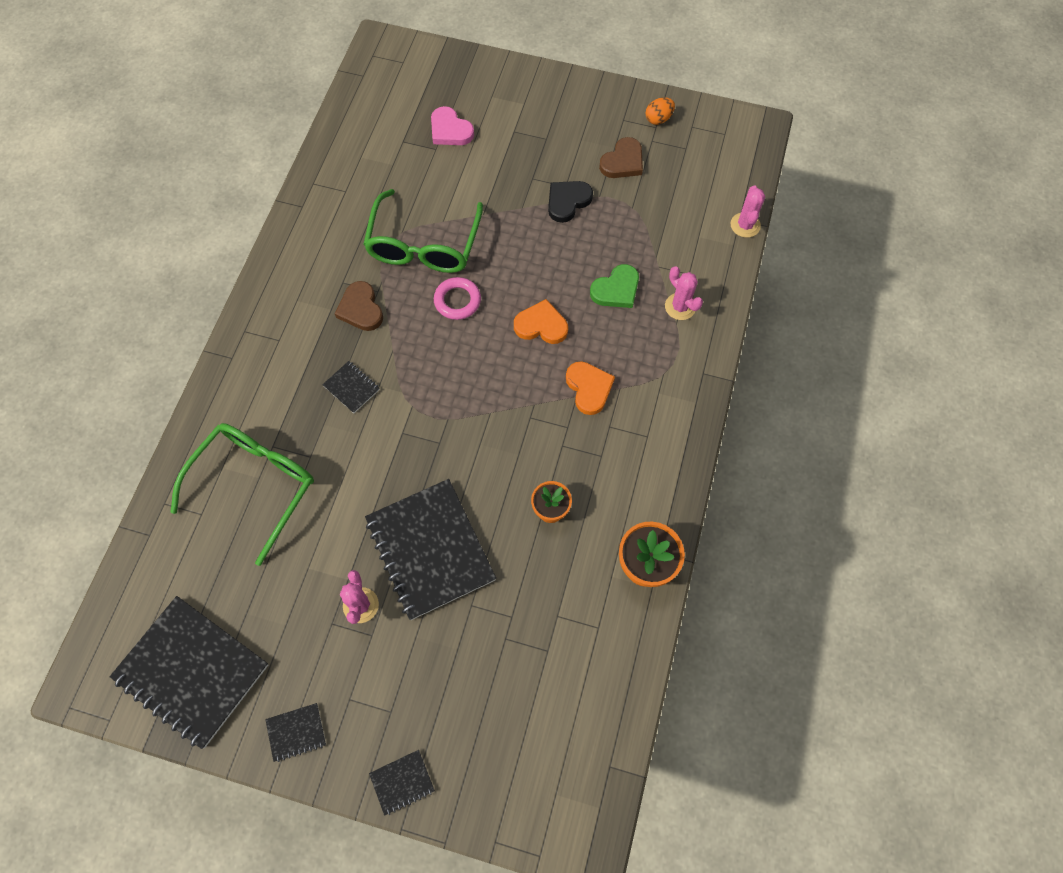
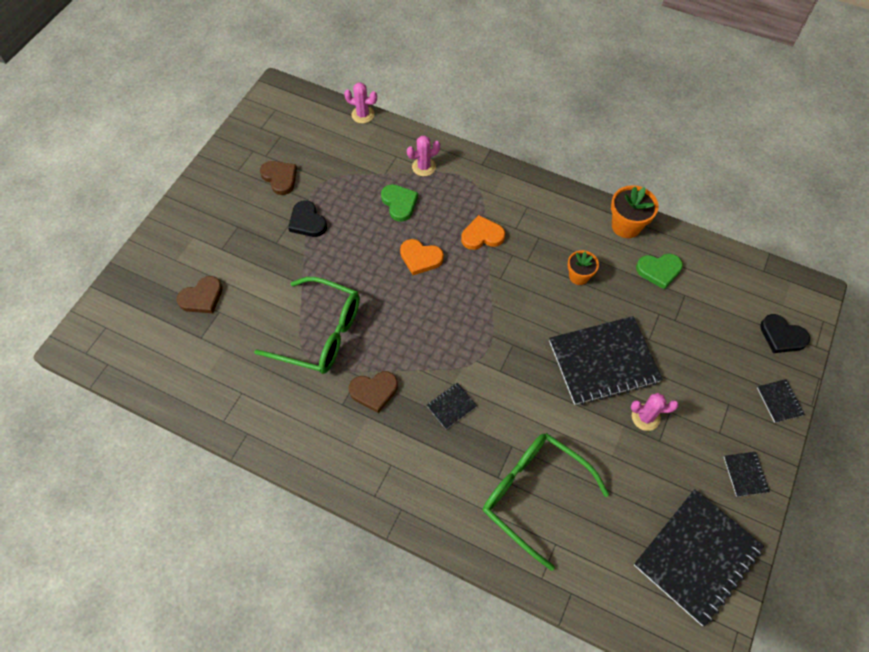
camera: 80 degrees left, 5 degrees down
(450, 130) = (202, 297): pink heart -> brown heart
(457, 301) = (383, 314): pink ring -> none
(504, 790) = (782, 336): none -> black heart
(541, 325) = (420, 258): orange heart -> orange heart turned 90 degrees counterclockwise
(580, 614) = (659, 270): none -> green heart
(658, 119) = (245, 147): orange egg -> none

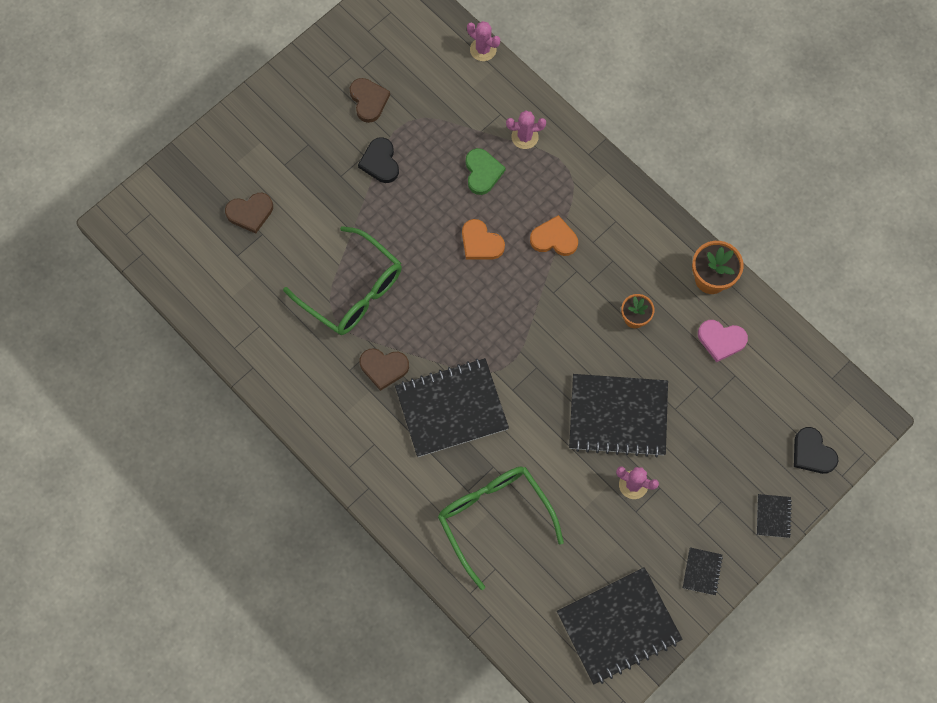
camera: 20 degrees right, 10 degrees up
(451, 406) = (451, 408): black notebook -> black notebook, size x2.37
(659, 270) = (721, 340): green heart -> pink heart

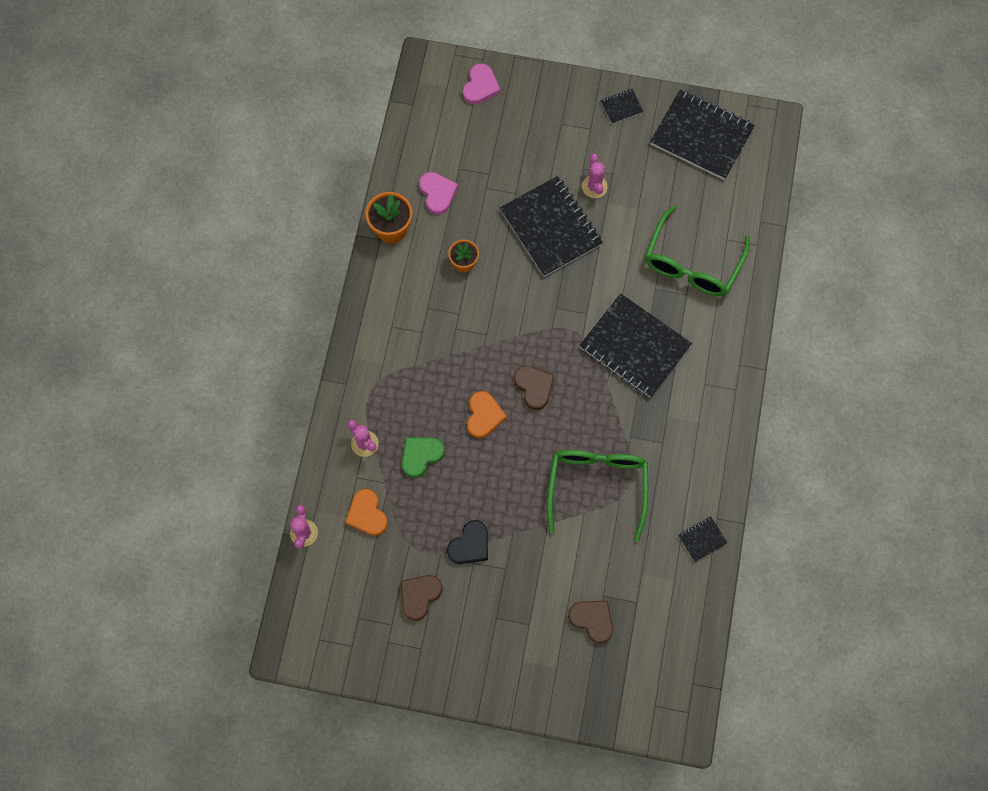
camera: 125 degrees left, 0 degrees up
(383, 368) = (641, 418): brown heart -> brown heart (534, 387)
(554, 239) = (440, 362): orange heart -> orange heart (367, 514)
(773, 516) = (546, 85): black notebook -> black notebook (702, 539)
(812, 453) = (480, 86): black heart -> pink heart

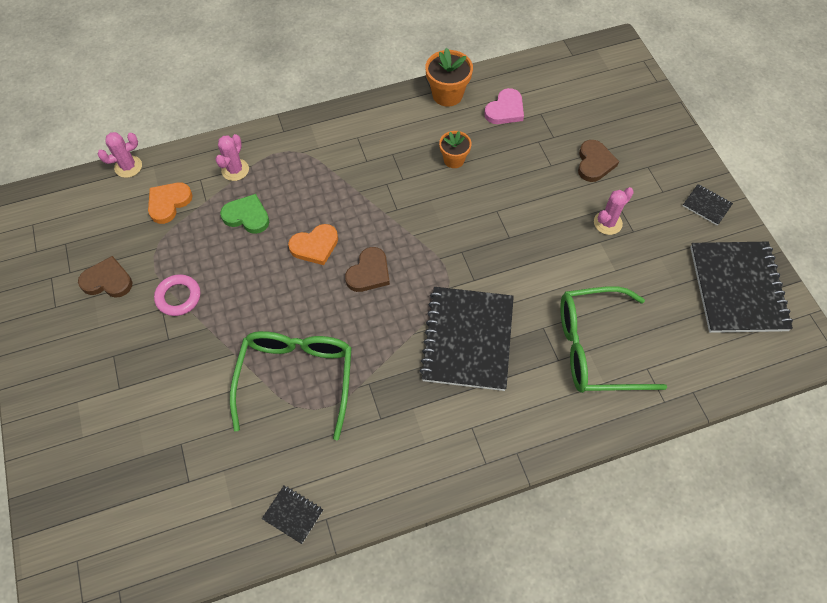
camera: 60 degrees right, 10 degrees down
(470, 545) = (178, 297): black heart -> pink ring
(480, 86) = (630, 91): pink heart -> none
(550, 228) = (538, 208): black notebook -> none
(592, 620) = (149, 446): brown heart -> brown heart (594, 163)
(597, 487) = (296, 379): green glasses -> green glasses turned 60 degrees counterclockwise

